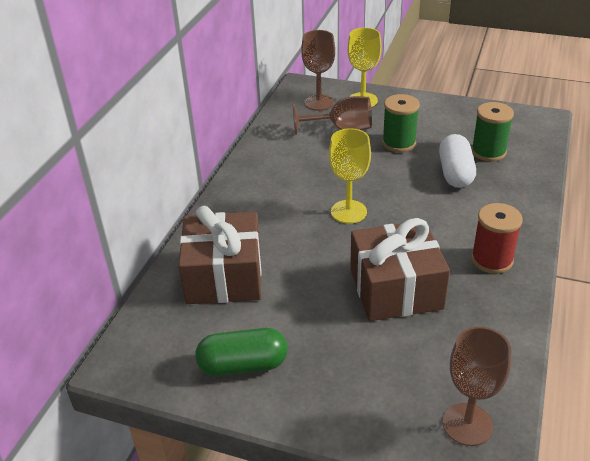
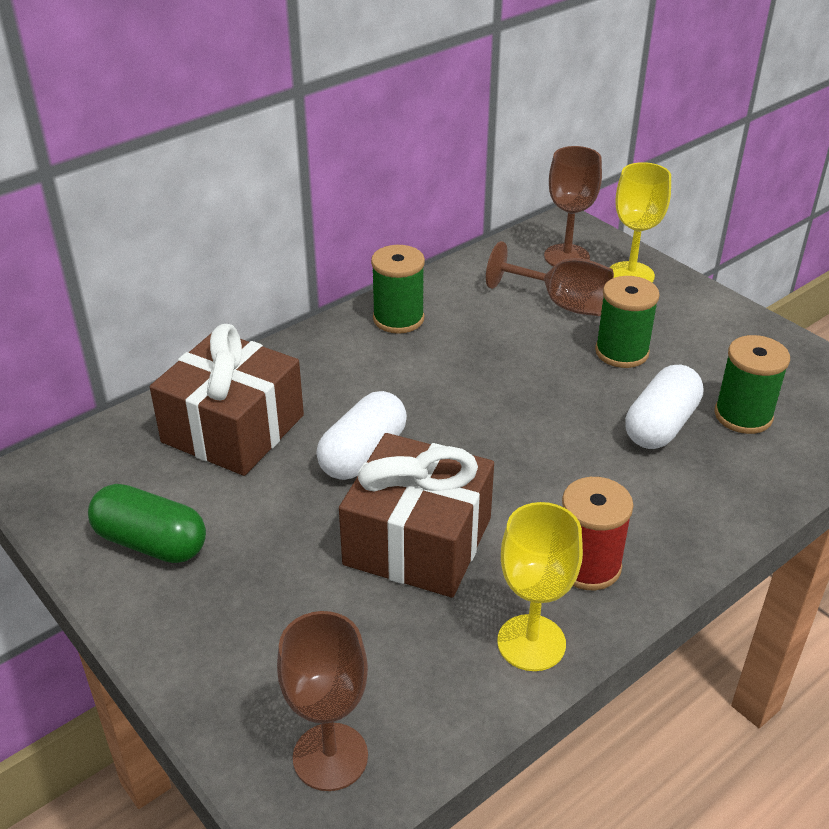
camera: 30 degrees right, 0 degrees up
(259, 172) = (398, 319): none -> green spool
(317, 256) = (363, 454): none -> white capsule
(348, 212) = (459, 416): yellow goblet -> yellow goblet (531, 643)

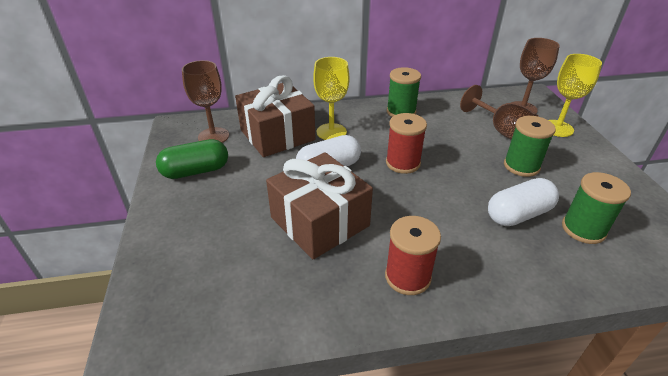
camera: 30 degrees right, 0 degrees up
(151, 542) = (196, 171): green capsule -> green capsule turned 75 degrees counterclockwise
(330, 756) = (175, 315): brown goblet -> brown goblet (213, 136)
(464, 406) = (403, 163): none -> red spool
(531, 643) = (336, 306): yellow goblet -> yellow goblet (331, 132)

